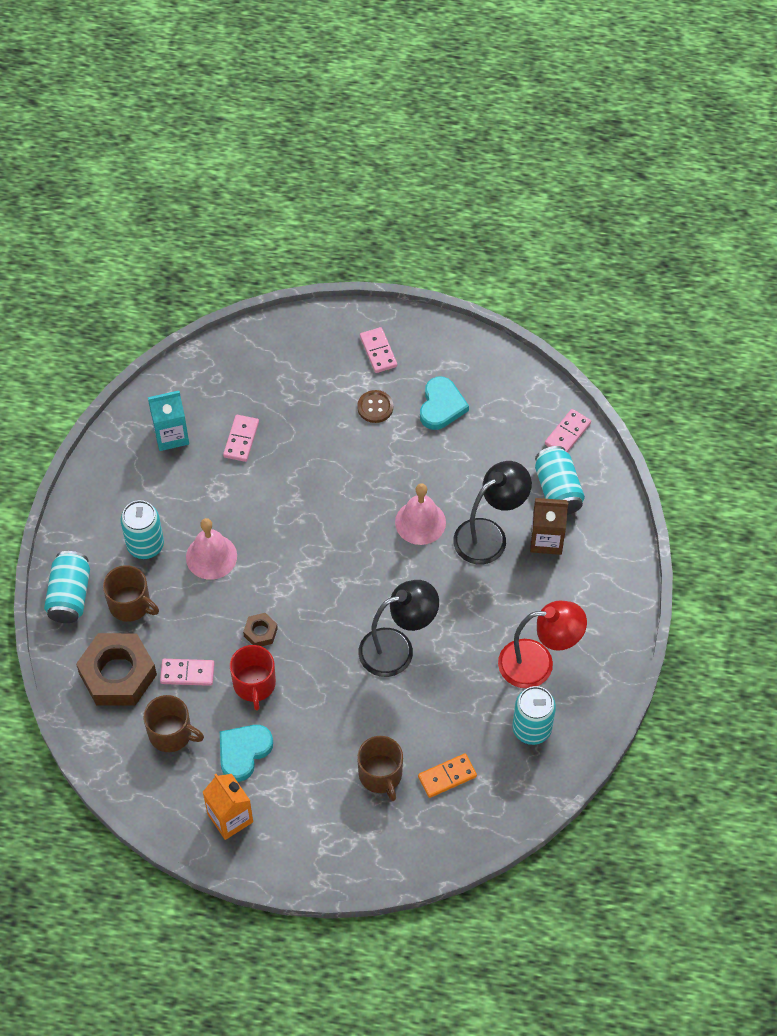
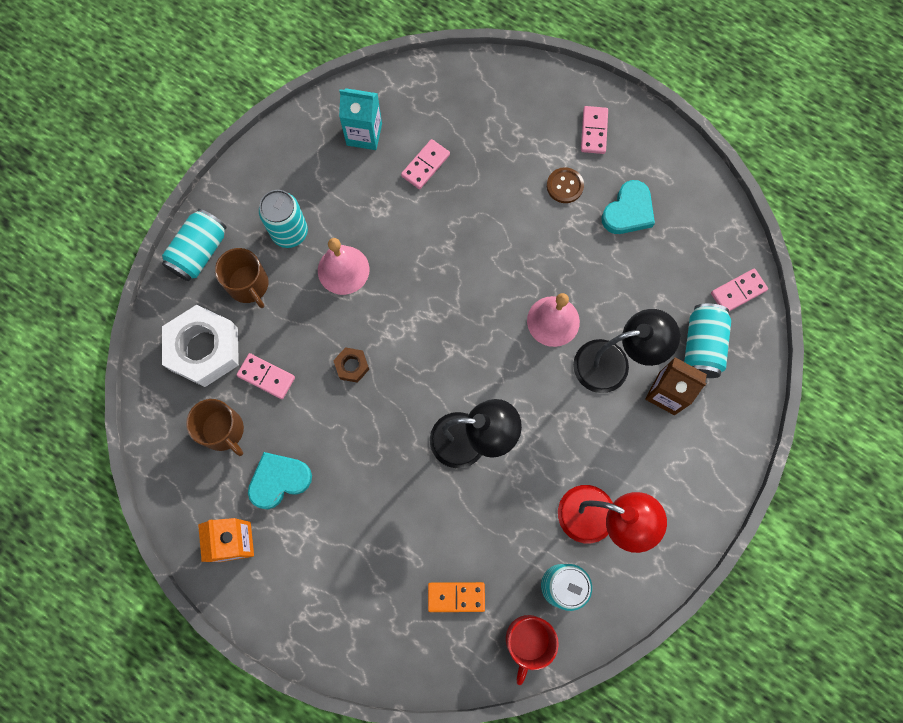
camera: 25 degrees right, 15 degrees up
(118, 674) = (204, 349): brown nut -> white nut
(254, 684) = (321, 416): red mug -> red mug (528, 641)
(381, 775) = (394, 565): brown mug -> none

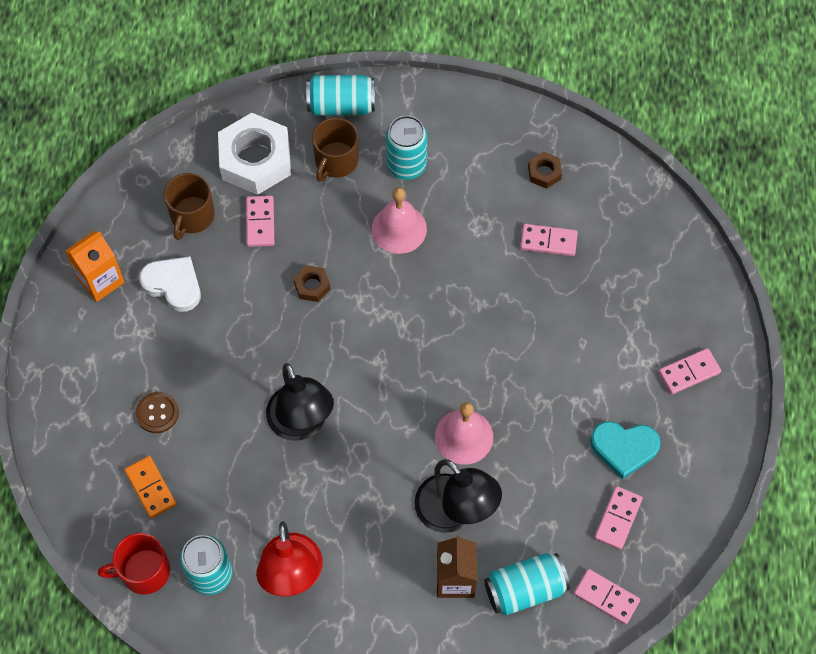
camera: 60 degrees right, 10 degrees down
(279, 480) = (173, 284): turquoise heart -> white heart
(364, 134) = (544, 172): turquoise carton -> brown nut
(564, 186) = (611, 375): brown button -> brown button (157, 413)
(681, 248) = (618, 518): none -> pink domino

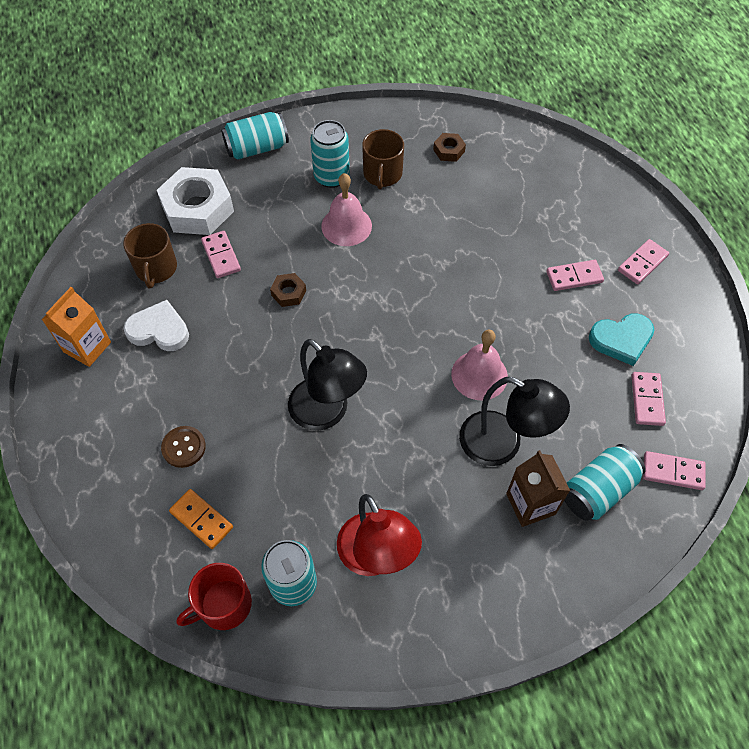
camera: 20 degrees left, 5 degrees down
(336, 161) = (269, 190): brown mug -> brown mug (382, 174)
(548, 241) = (477, 199): pink domino -> pink domino (574, 277)

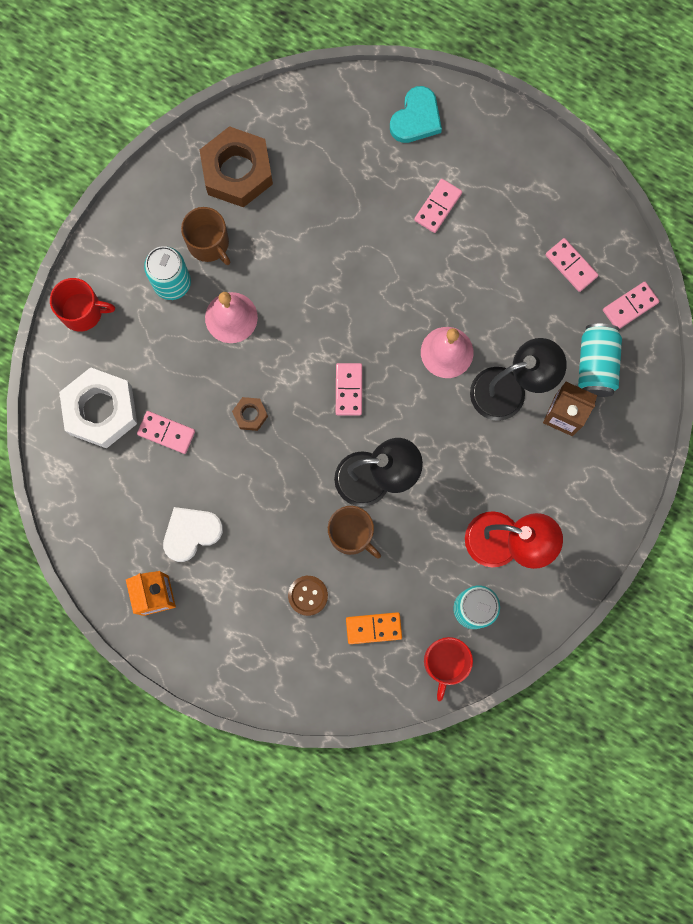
camera: 45 degrees left, 20 degrees up
(156, 269) = (130, 490): brown mug -> brown mug (352, 534)
(257, 148) = (83, 311): turquoise can -> red mug
(449, 150) = (237, 171): brown nut -> brown nut, size x2.21
(621, 340) = (515, 231): turquoise heart -> turquoise heart (416, 118)
(642, 263) = (474, 148): pink domino -> pink domino (349, 390)

